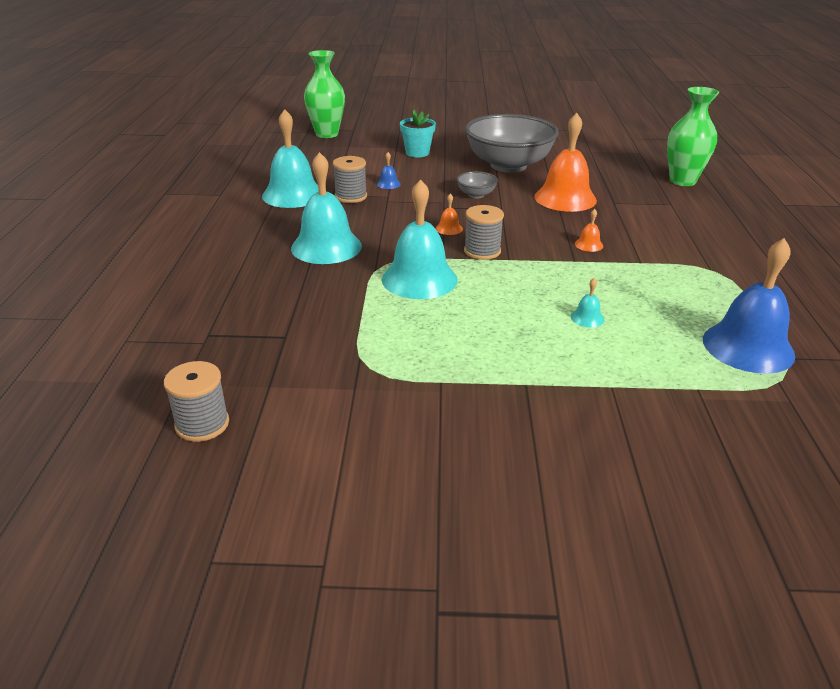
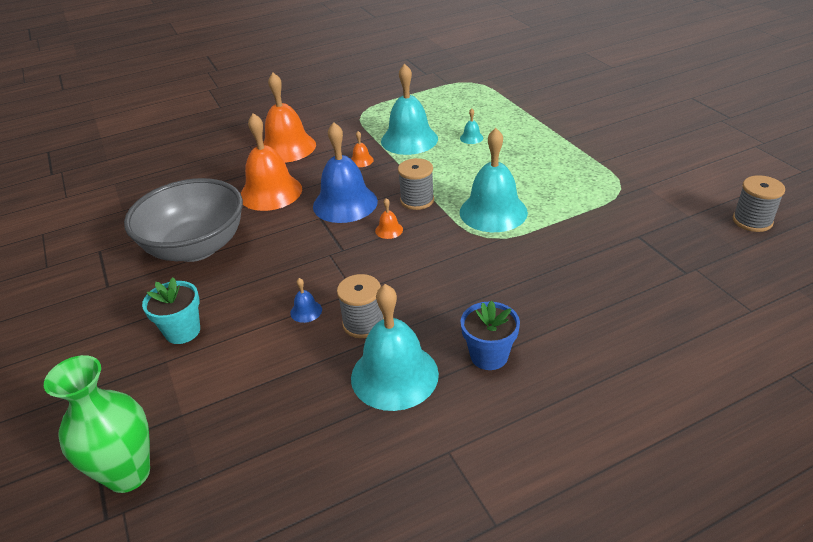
camera: 115 degrees left, 5 degrees up
(262, 223) = (489, 356): none -> blue flower pot
(326, 247) = (492, 283): turquoise bell -> turquoise bell (409, 139)
(476, 195) = (296, 241): grey bowl -> none
(651, 218) = (287, 147): none -> orange bell
(682, 181) = (190, 149): green vase -> none
(748, 347) = (449, 92): blue bell -> blue bell (345, 203)

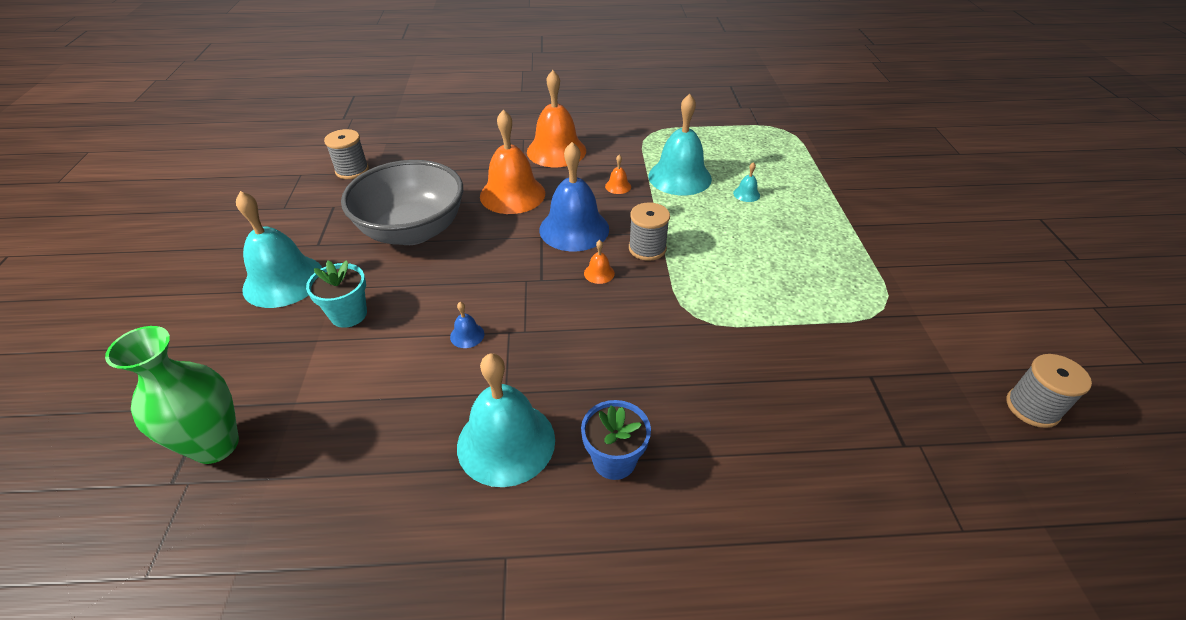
camera: 20 degrees right, 5 degrees up
(363, 323) = (512, 370): grey spool -> grey spool (352, 170)
(493, 212) = (719, 288): turquoise bell -> turquoise bell (283, 281)

